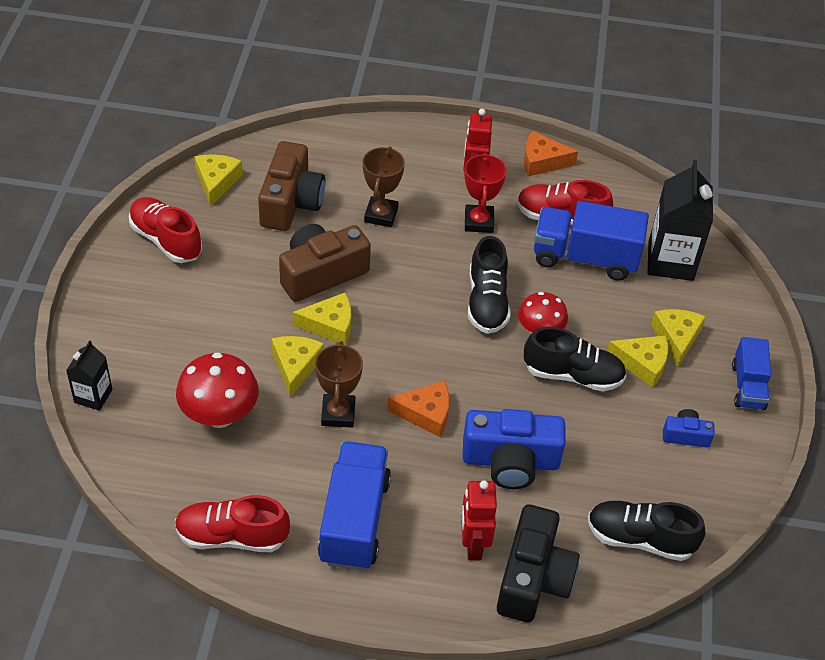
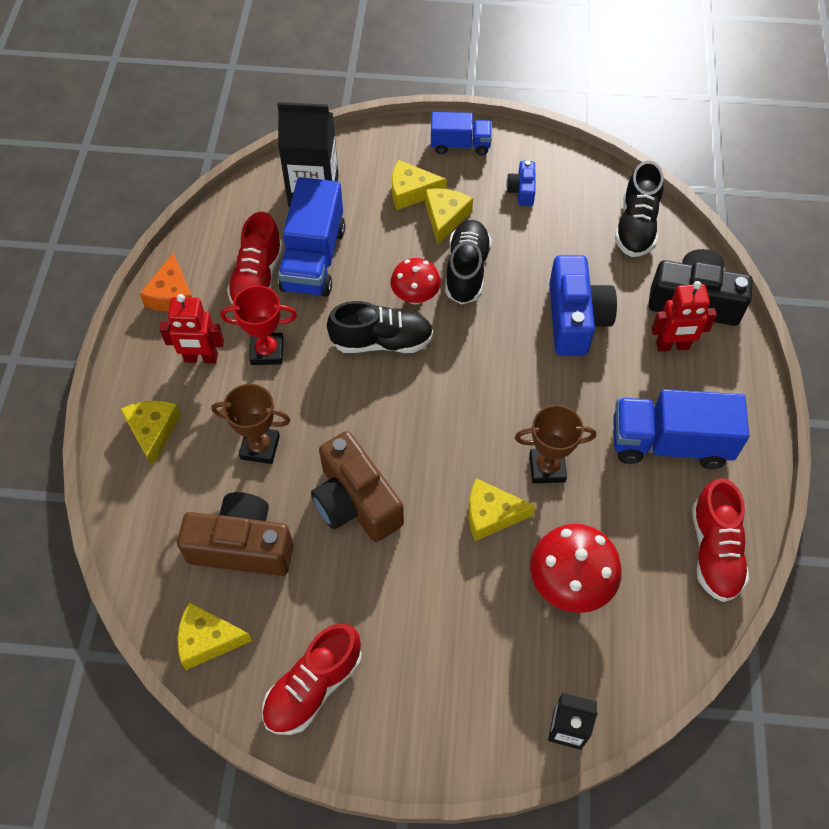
camera: 90 degrees left, 10 degrees up
(330, 325) = (430, 486): yellow cheese -> yellow cheese (153, 431)
(426, 413) = (533, 389): orange cheese -> none

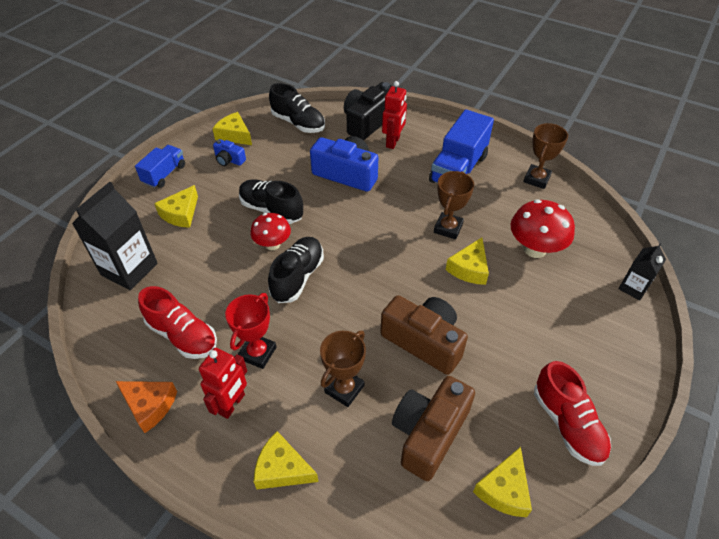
camera: 65 degrees left, 10 degrees down
(313, 259) = (193, 292): blue truck -> none
(355, 501) = (424, 341): brown camera -> brown camera turned 135 degrees counterclockwise
(445, 217) = (219, 204): yellow cheese -> yellow cheese (234, 135)
(714, 551) = (536, 179): red shoe -> brown trophy

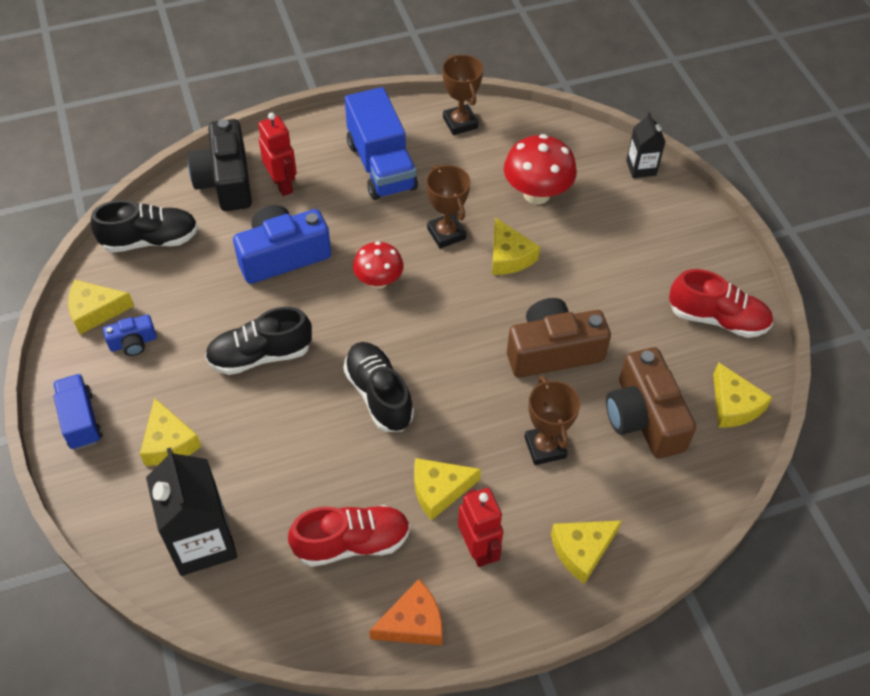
camera: 50 degrees left, 5 degrees up
(258, 353) = (439, 490): red trophy -> yellow cheese
(272, 244) = (311, 387): red mushroom -> red mushroom (379, 281)

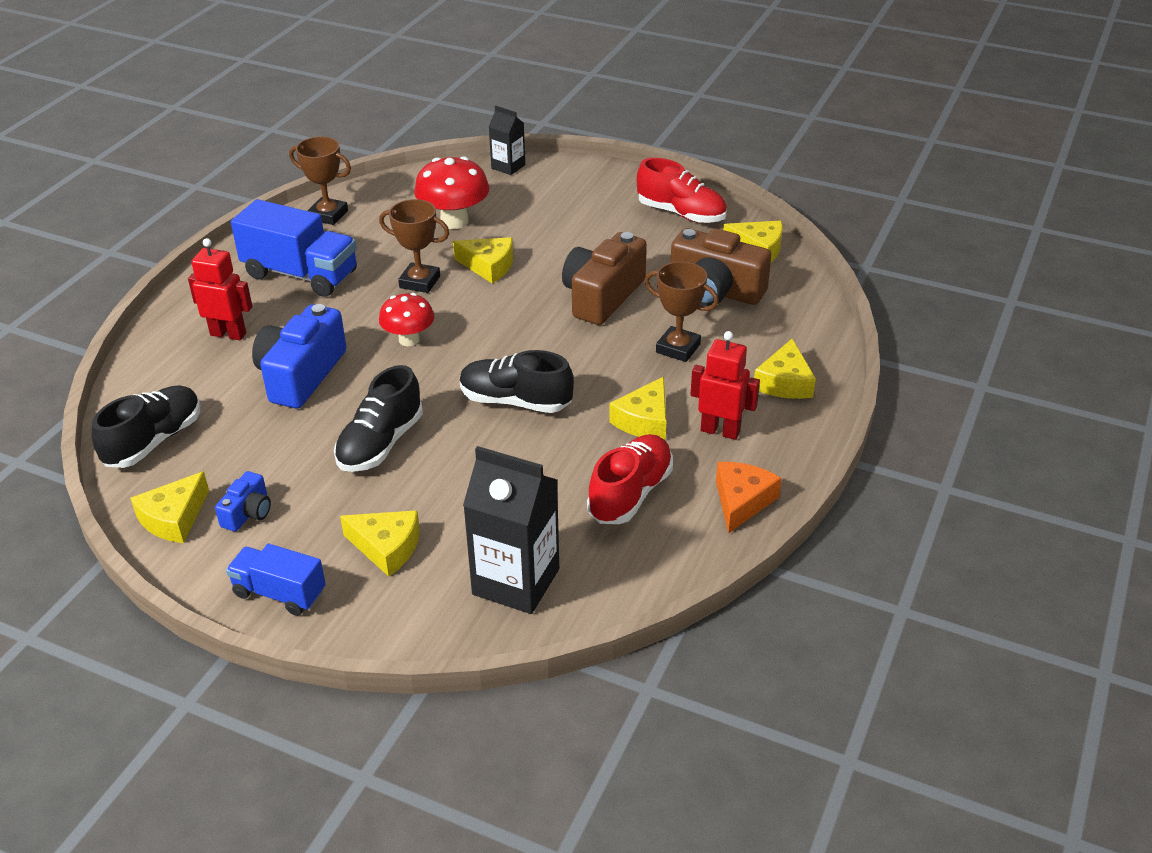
camera: 45 degrees left, 15 degrees down
(226, 181) = (169, 362): black camera -> none
(717, 319) = (681, 214): red shoe -> red shoe turned 60 degrees clockwise

